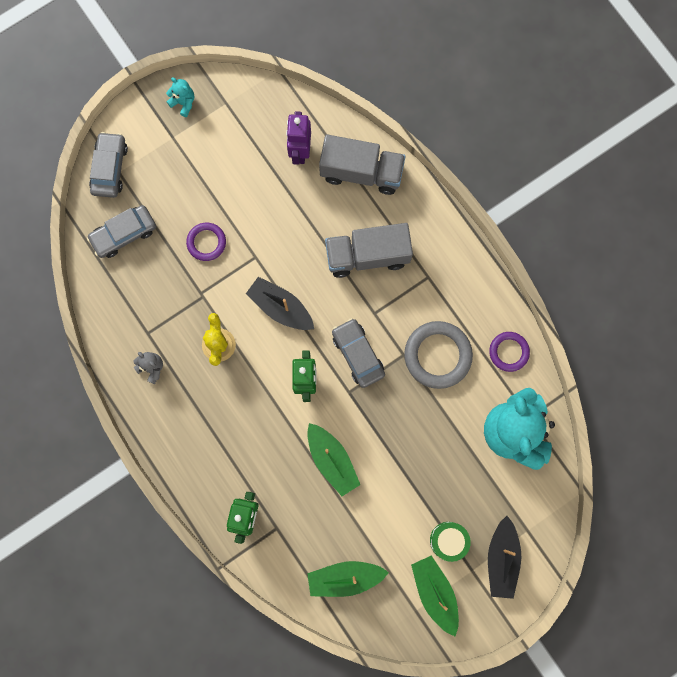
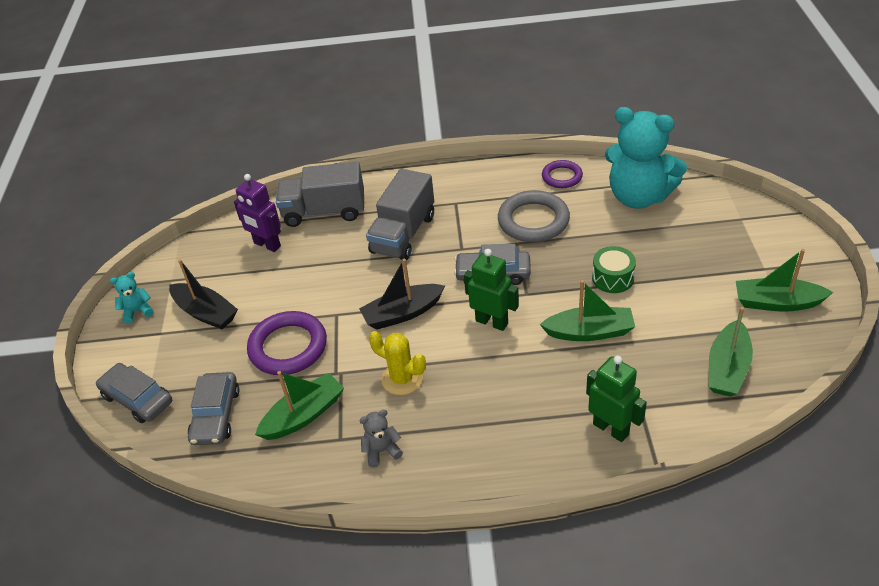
camera: 55 degrees left, 35 degrees down
(154, 295) = (303, 415): none -> green boat
(206, 242) = (288, 347): purple ring -> purple ring, size x1.68
(361, 172) = (324, 212): grey truck -> grey truck turned 135 degrees counterclockwise
(448, 540) = (724, 274): green drum -> green drum (612, 278)
(501, 558) = (761, 244): black boat -> black boat (205, 313)

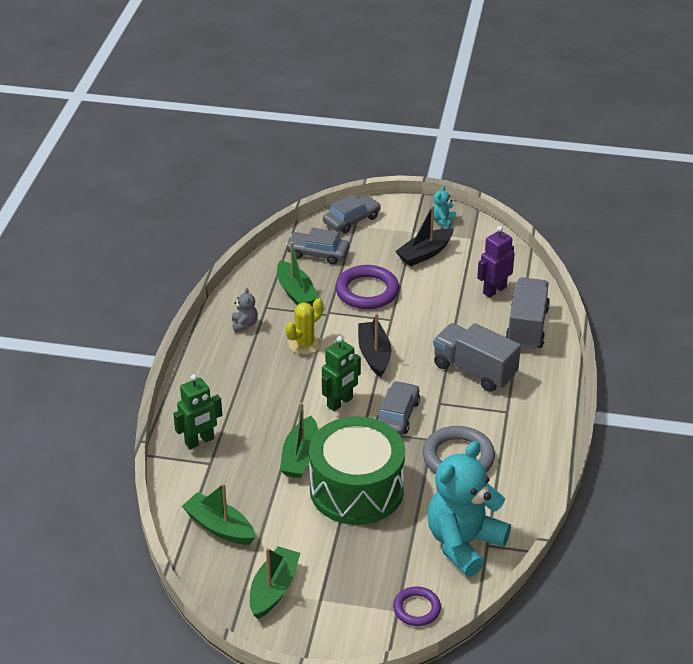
camera: 100 degrees right, 5 degrees down
(137, 311) = (443, 221): turquoise teddy bear -> turquoise teddy bear turned 150 degrees counterclockwise
(562, 177) = (519, 495): purple ring -> purple ring (416, 609)
(612, 278) = (356, 489): green drum -> green drum, size x2.37

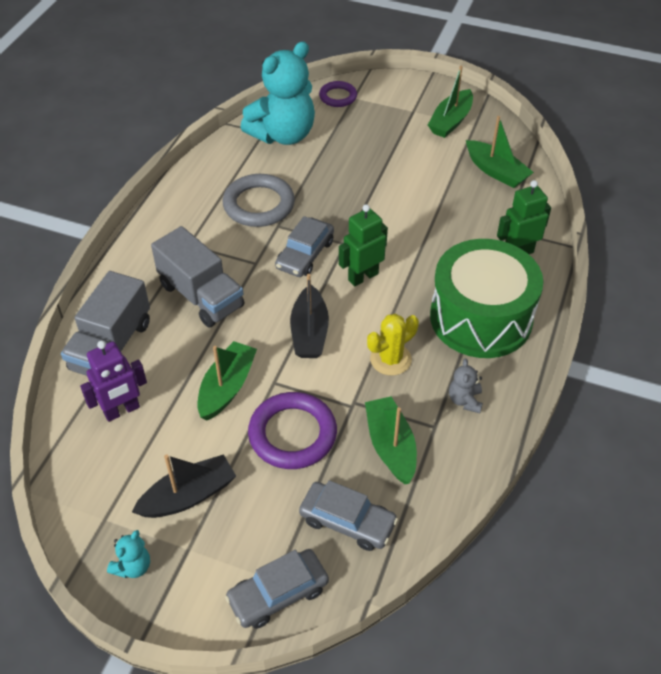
camera: 170 degrees left, 10 degrees up
(300, 456) = (414, 224): green boat -> green boat (227, 387)
(356, 489) = (365, 188): green drum -> green drum (481, 318)

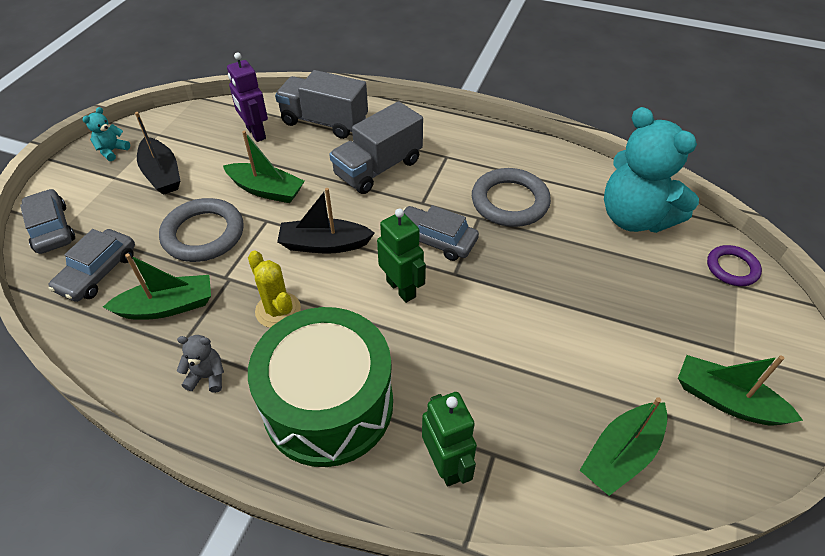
camera: 90 degrees right, 0 degrees up
(133, 566) = (112, 151): turquoise teddy bear -> turquoise teddy bear turned 90 degrees clockwise
(292, 434) = (203, 234): purple ring -> grey ring

